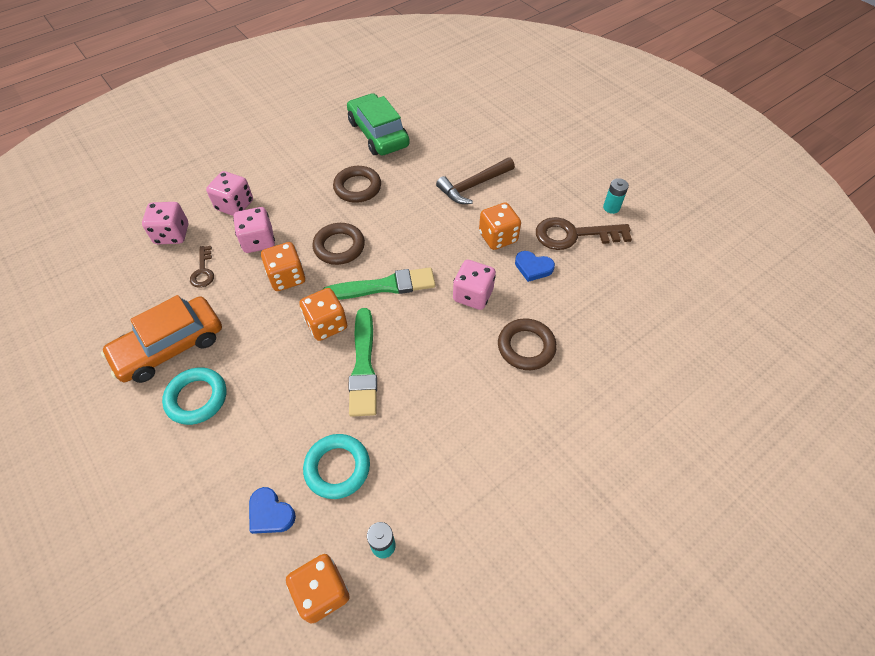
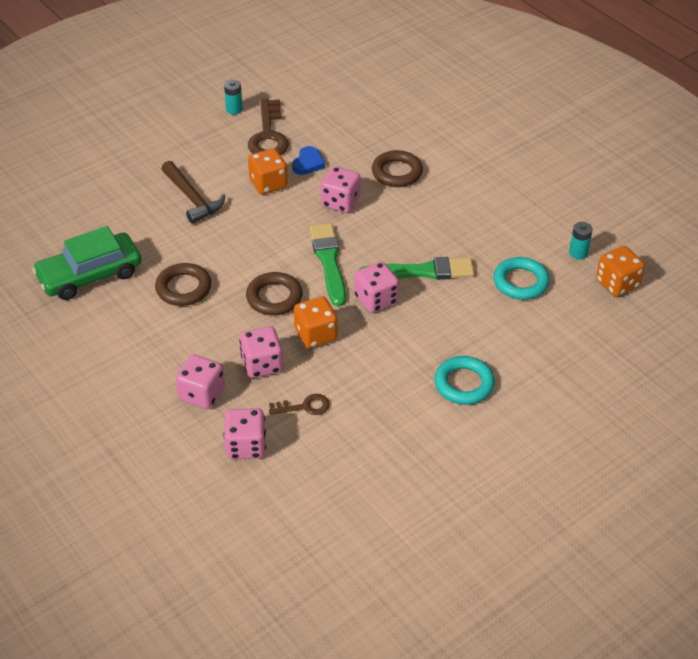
camera: 90 degrees left, 10 degrees down
(170, 346) = (406, 416): orange car -> none
(270, 513) = (564, 319): blue heart -> none
(326, 324) = (376, 300): orange dice -> pink dice

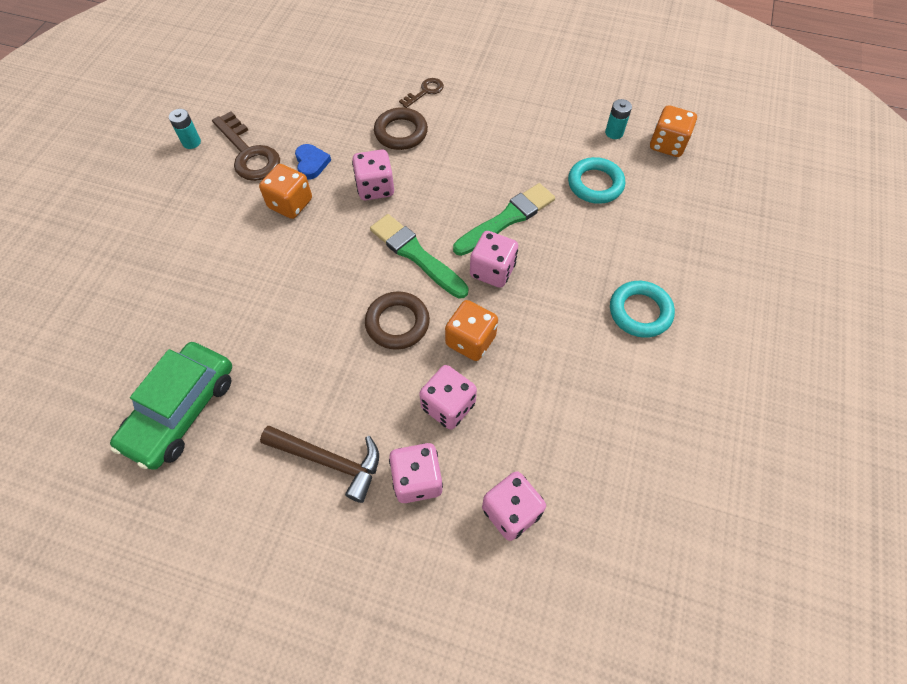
camera: 35 degrees left, 15 degrees up
(183, 288) = (298, 366): brown ring -> none
(192, 198) = (225, 259): brown hammer -> brown hammer (330, 461)
(304, 406) = (527, 427): brown key -> brown key (425, 92)

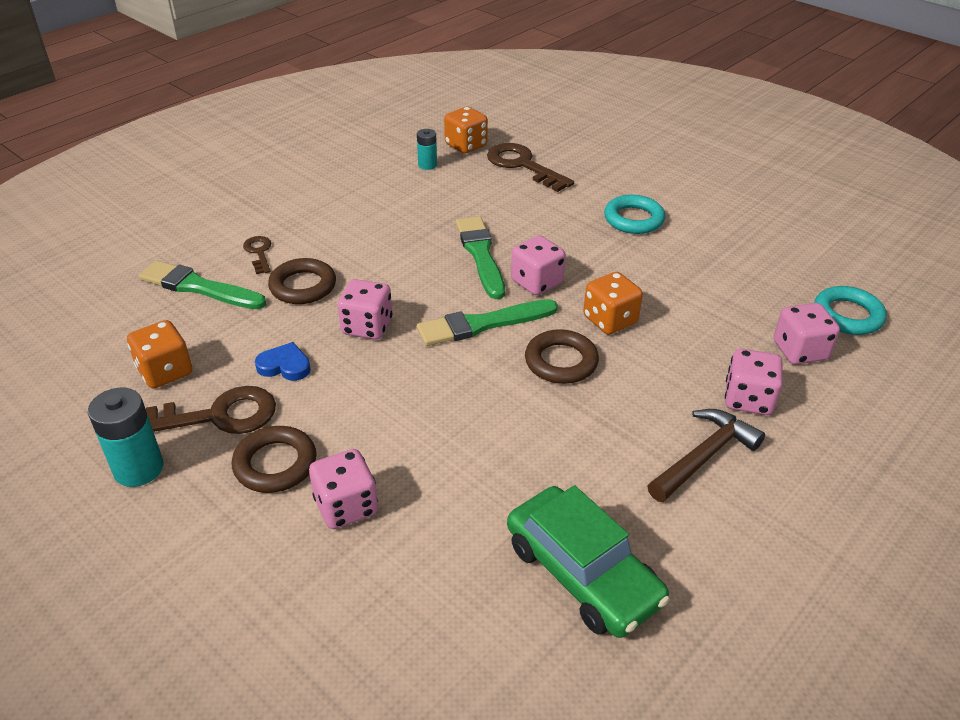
camera: 65 degrees left, 20 degrees down
(191, 142) = (138, 468): turquoise battery -> turquoise battery, size x1.70
(219, 202) = (275, 464): none -> brown ring
(290, 204) = (333, 399): orange dice -> orange dice (165, 372)
(368, 82) = (199, 287): none -> green brush
(448, 406) = (676, 356): pink dice -> pink dice (346, 506)
(595, 184) = (479, 194): turquoise ring -> turquoise ring (847, 315)
(667, 196) = (523, 165): none -> brown key

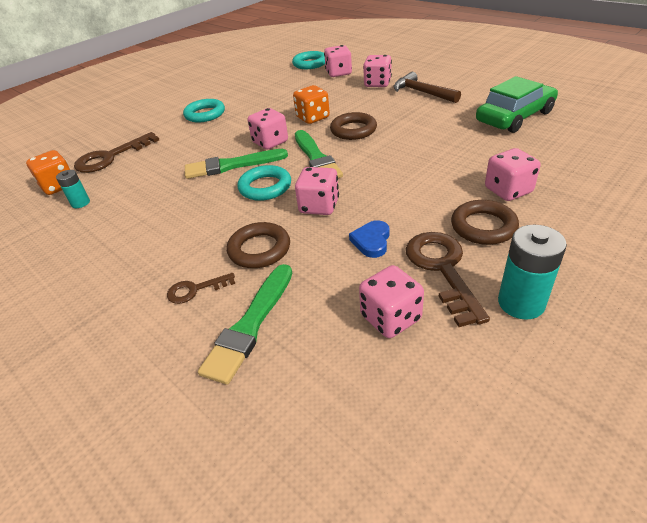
camera: 85 degrees left, 0 degrees up
(165, 372) = (390, 318): orange dice -> pink dice
(422, 284) = (265, 187): none -> turquoise ring

